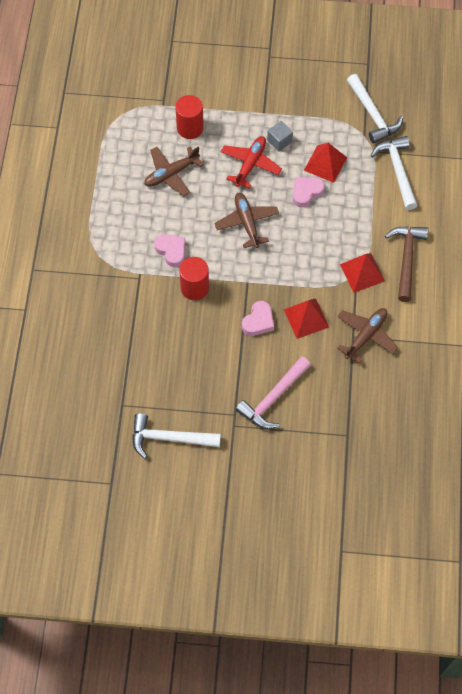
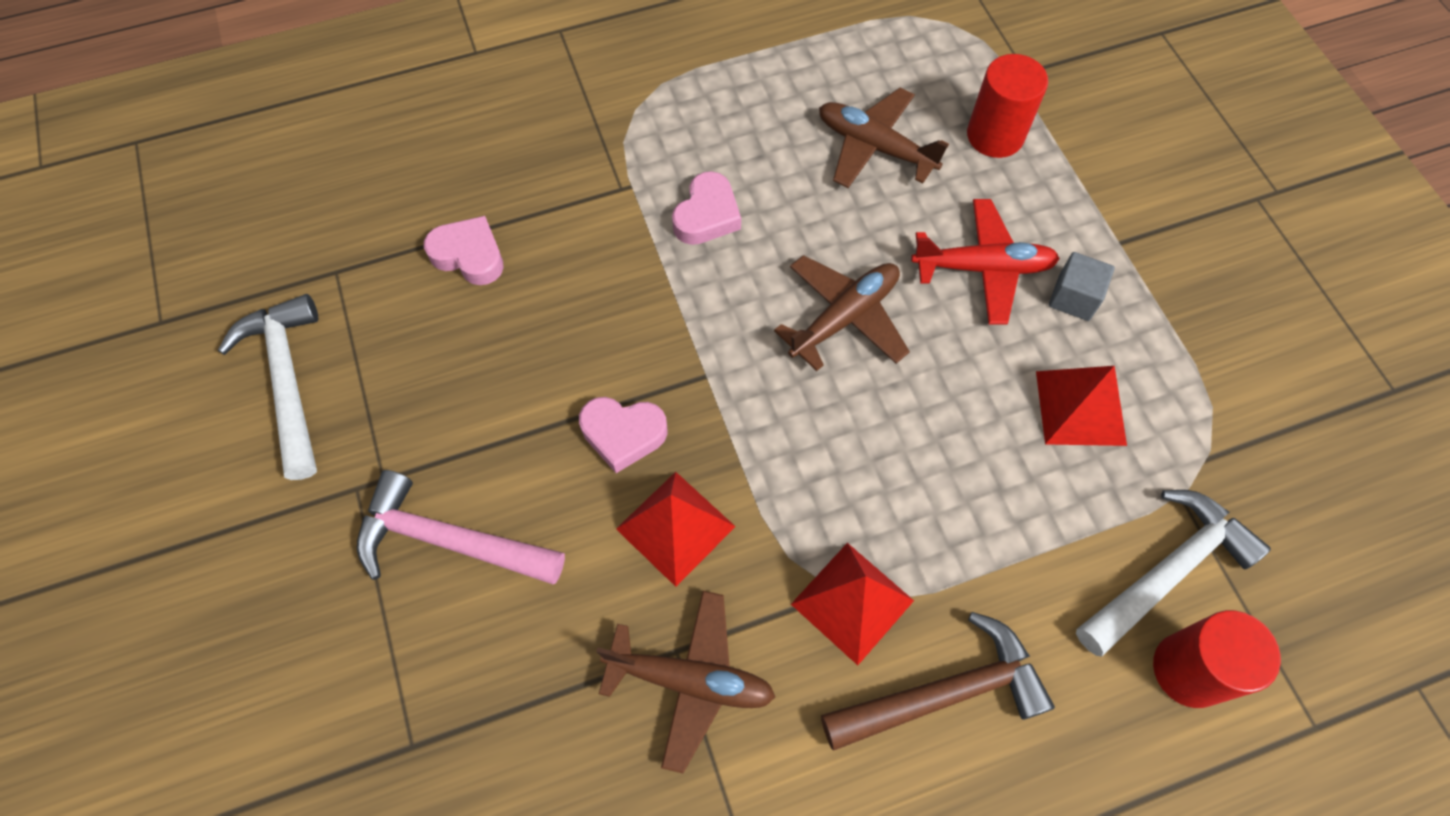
camera: 65 degrees right, 0 degrees up
(194, 288) = (645, 287): red cylinder -> red cylinder (1189, 670)
(306, 192) = (985, 399): pink heart -> pink heart (469, 255)
(372, 114) = (1273, 454): white hammer -> none

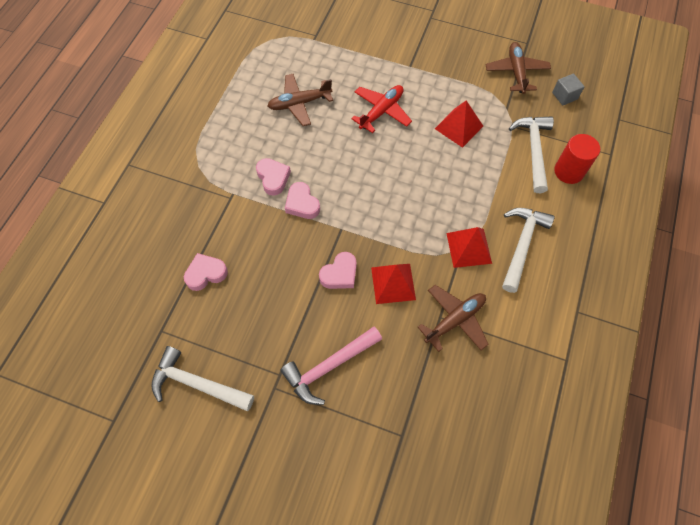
camera: 50 degrees left, 0 degrees up
(699, 287) = (302, 204): none -> pink heart
(844, 318) = (360, 167): brown plane -> brown plane (516, 72)
(943, 693) = (522, 245): brown hammer -> white hammer
(995, 135) = (332, 65): red cylinder -> none
(1074, 298) = (418, 96): grey cube -> grey cube (564, 96)

